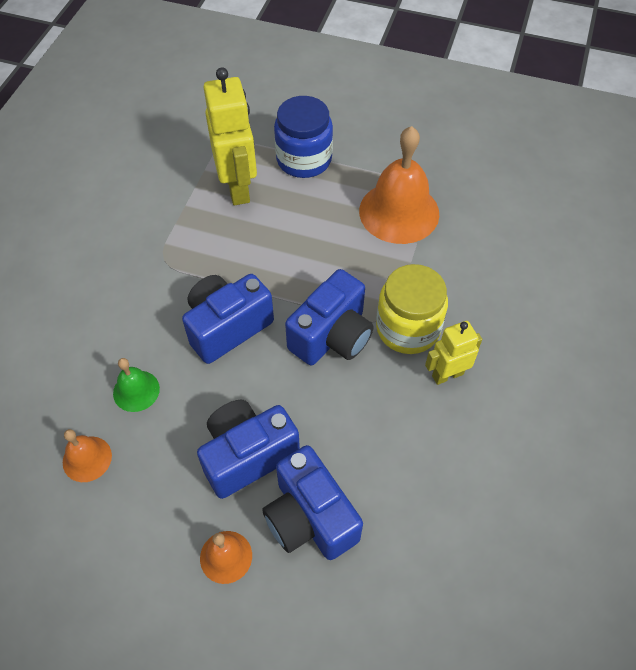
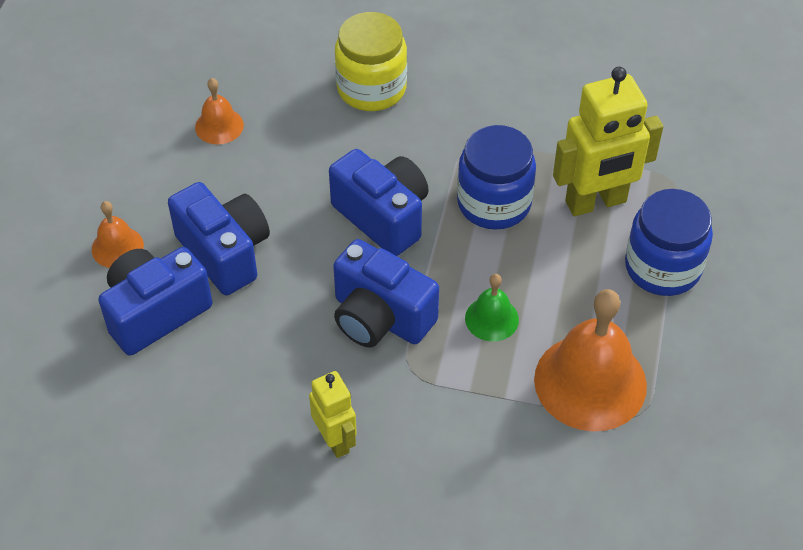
camera: 85 degrees right, 5 degrees down
(136, 391) = (296, 150): green bell -> green bell (491, 319)
(227, 250) = (494, 203): none -> blue jar
(408, 328) = (399, 396): yellow jar -> yellow jar (371, 88)

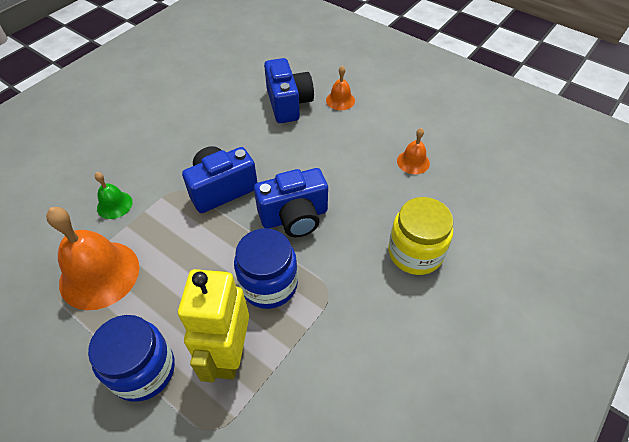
camera: 115 degrees right, 0 degrees up
(225, 253) = (311, 138): blue camera -> none
(335, 440) = (163, 146): yellow robot -> none
(491, 319) = (181, 242): green bell -> green bell (114, 205)

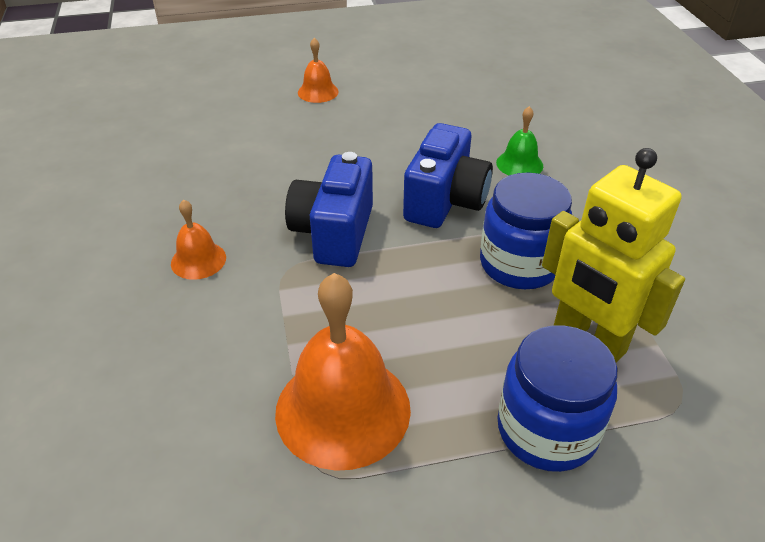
camera: 50 degrees left, 10 degrees down
(114, 205) = (233, 340): green bell -> green bell (519, 164)
(288, 104) = (270, 124): blue camera -> none
(413, 162) = (464, 97): orange bell -> orange bell (198, 260)
(415, 252) = (578, 153): yellow jar -> none

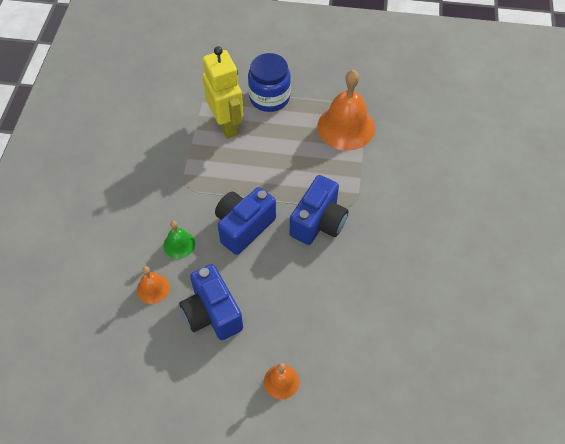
camera: 160 degrees left, 15 degrees up
(198, 260) = (398, 226): orange bell -> orange bell (153, 288)
(427, 119) = (212, 313): none -> blue camera
(519, 264) = (230, 172): blue jar -> none

